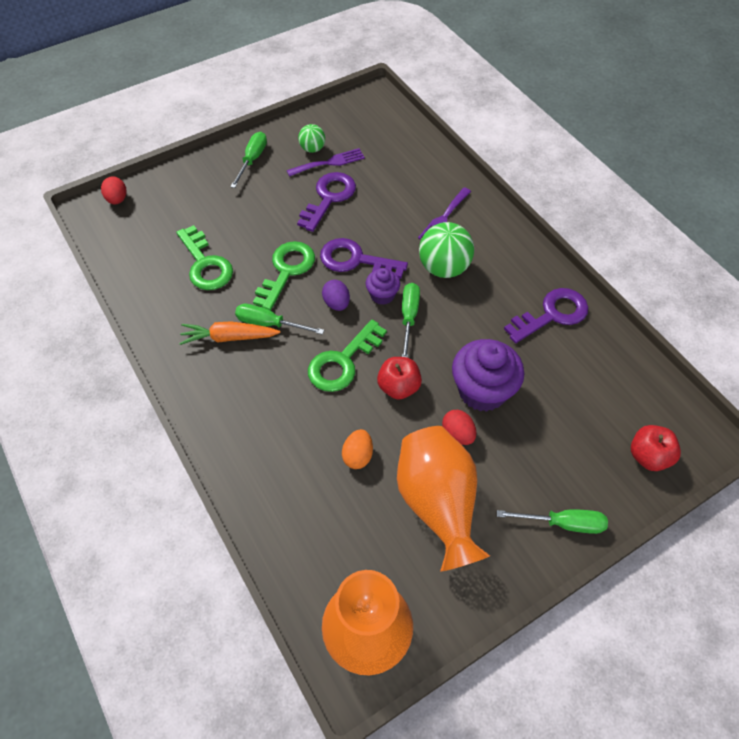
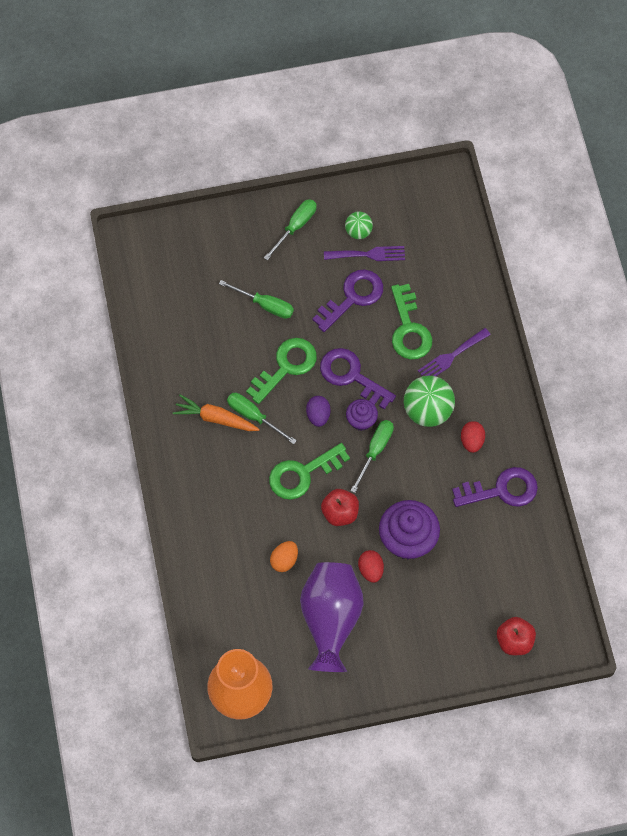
camera: 20 degrees right, 10 degrees up
(117, 199) = (156, 235): red egg -> red egg (472, 441)
(205, 264) = (216, 336): green key -> green key (409, 329)
(438, 504) = (330, 620): orange vase -> purple vase
(563, 523) = (419, 668): green screwdriver -> green screwdriver (265, 305)

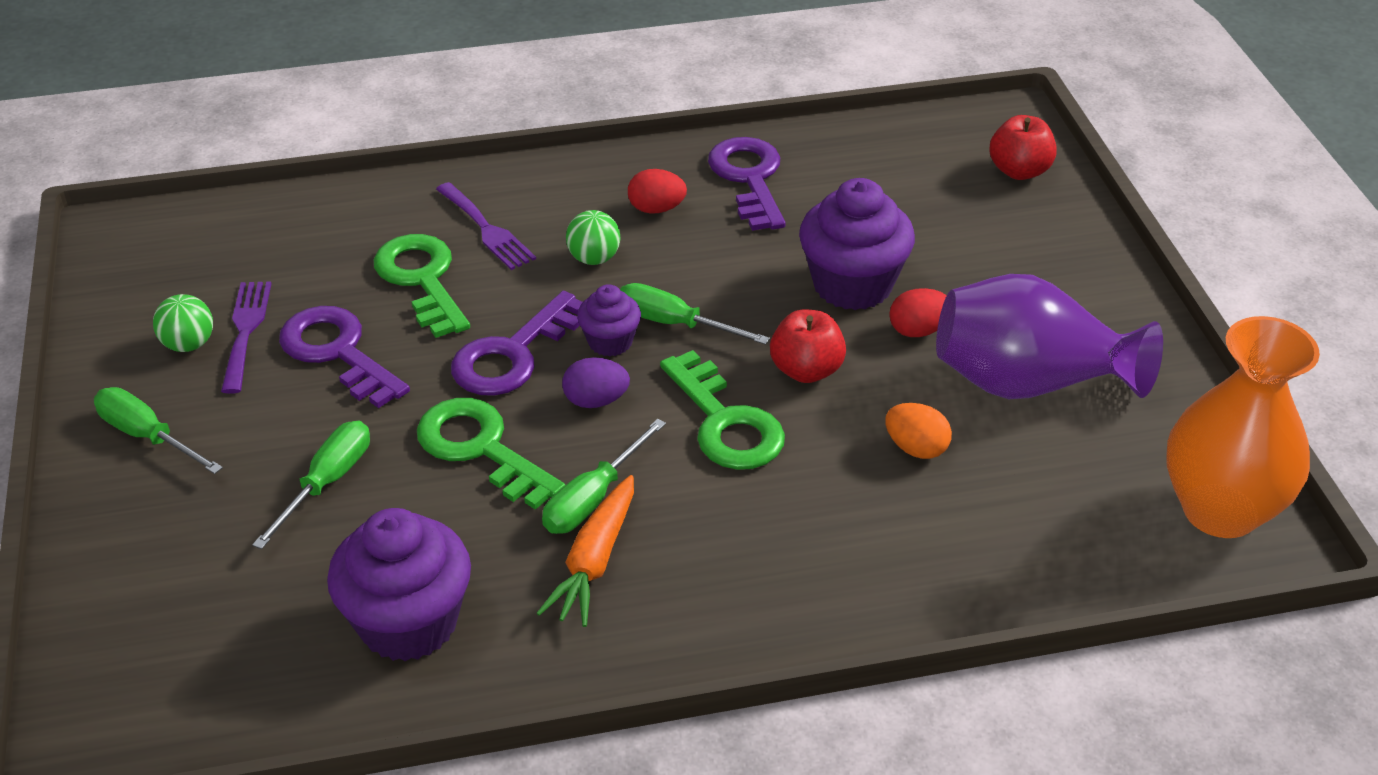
camera: 90 degrees left, 25 degrees down
(183, 347) = (408, 623): none -> purple cupcake
(409, 329) = (422, 279): green key -> green key turned 105 degrees counterclockwise
(427, 410) = (594, 258): green ball -> green ball, size x0.57

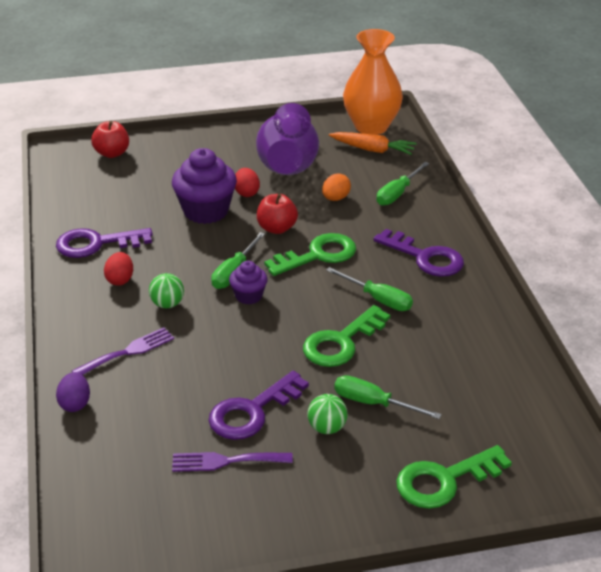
camera: 90 degrees left, 5 degrees down
(147, 436) = (335, 496): green screwdriver -> green screwdriver (397, 193)
(189, 344) = (239, 490): green ball -> green ball (327, 428)
(408, 623) = (476, 360): purple cupcake -> none
(422, 279) = (179, 378): green key -> green key (444, 480)
(512, 354) = (258, 334): purple key -> purple key (425, 257)
(594, 562) = (424, 298): orange carrot -> orange carrot (373, 150)
(596, 401) = (300, 300): purple egg -> purple egg (75, 403)

